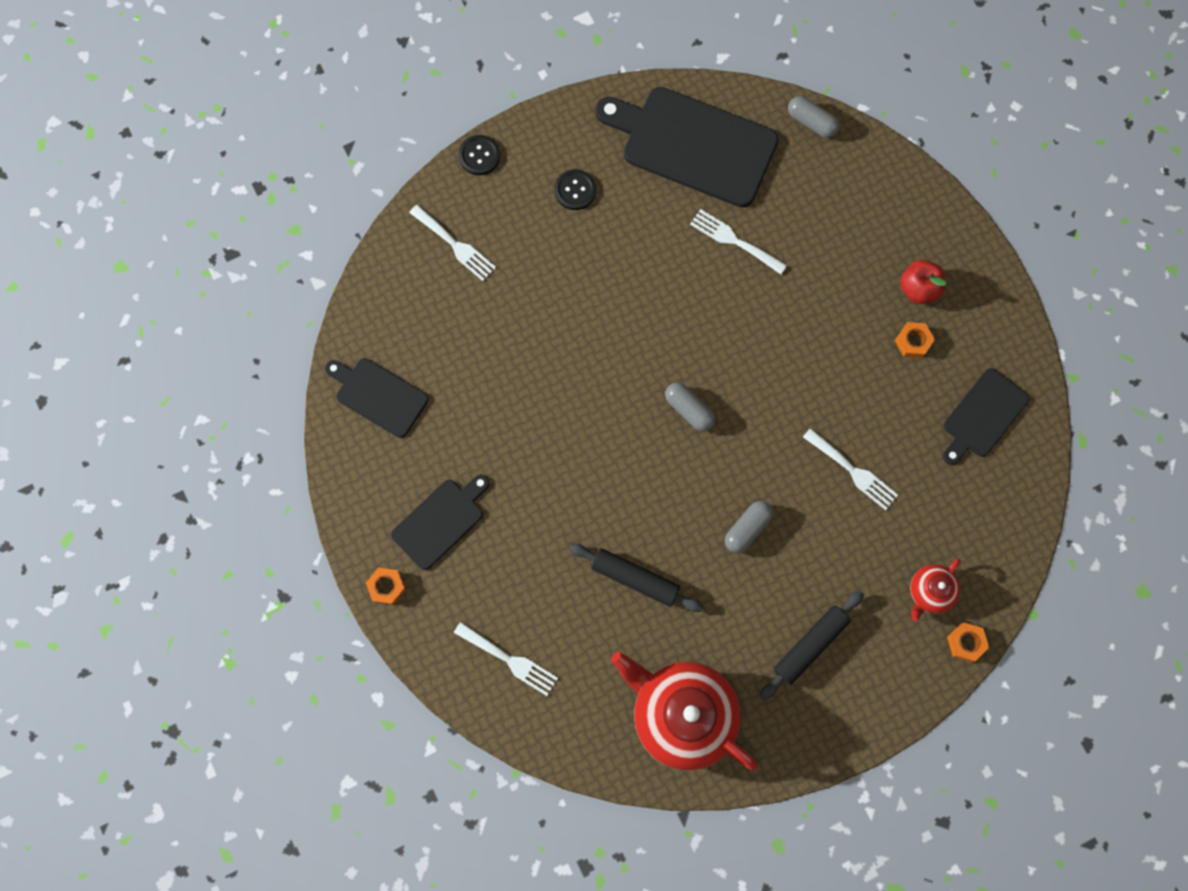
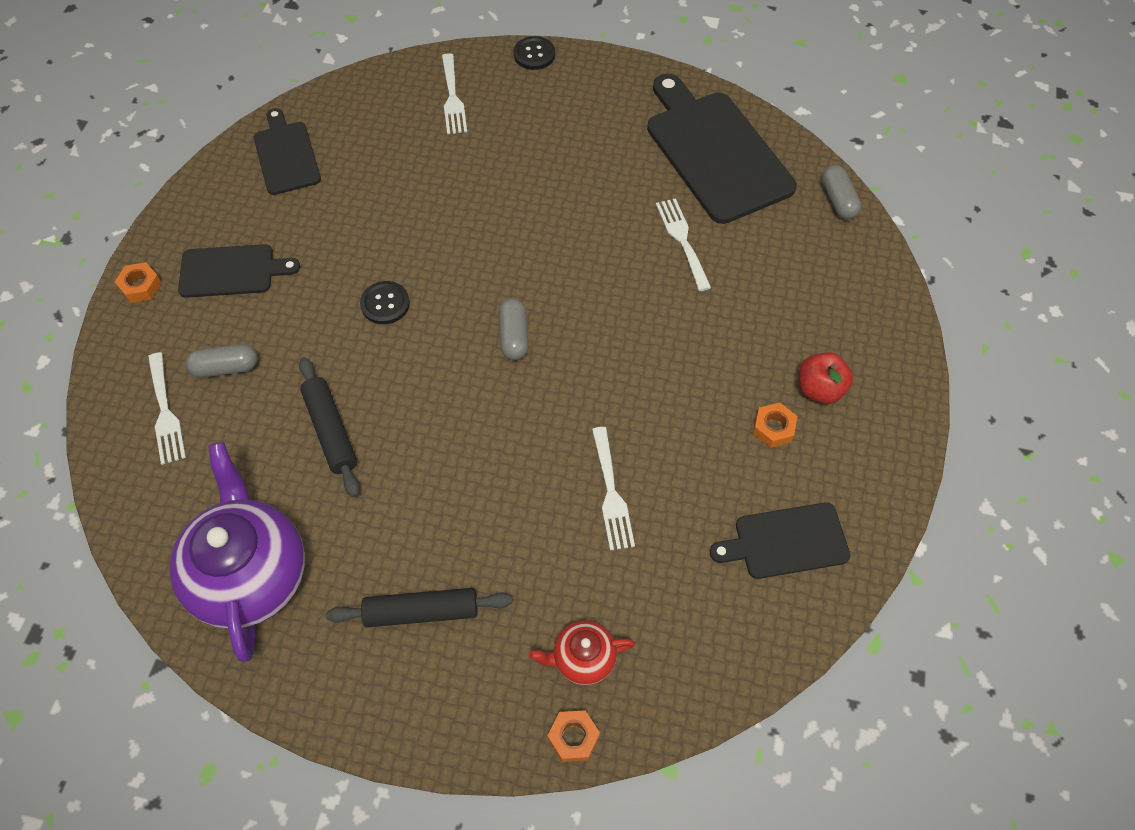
camera: 40 degrees right, 15 degrees down
(575, 190) = (584, 122): black button -> black button (385, 304)
(681, 714) = (249, 574): red teapot -> purple teapot
(747, 529) = (467, 467): grey capsule -> grey capsule (225, 368)

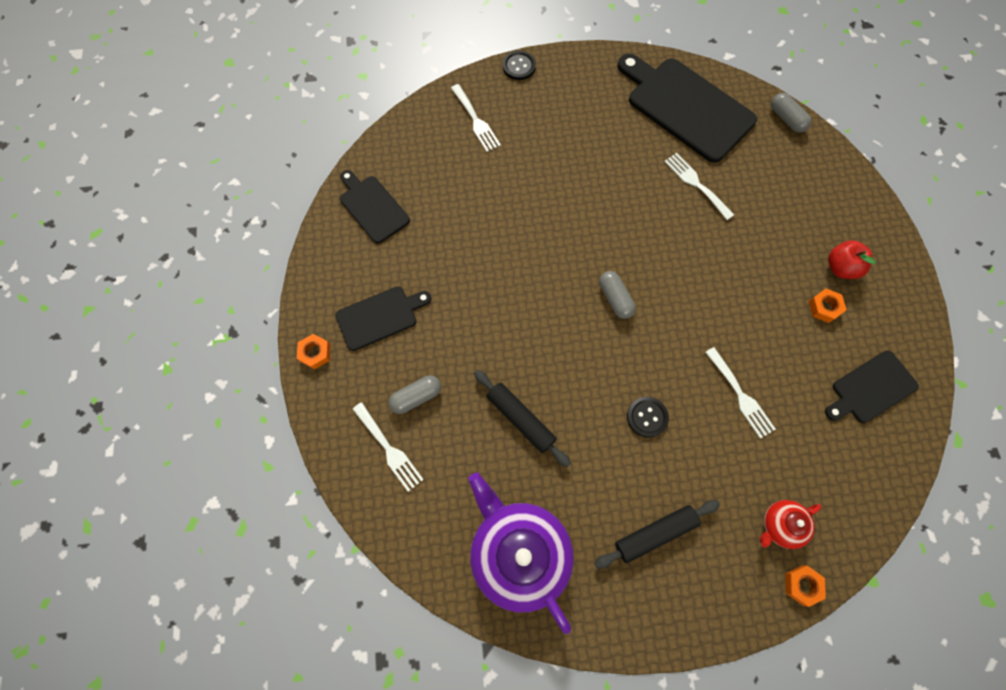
camera: 20 degrees left, 10 degrees up
(385, 304) = (509, 304): black button -> black button (647, 417)

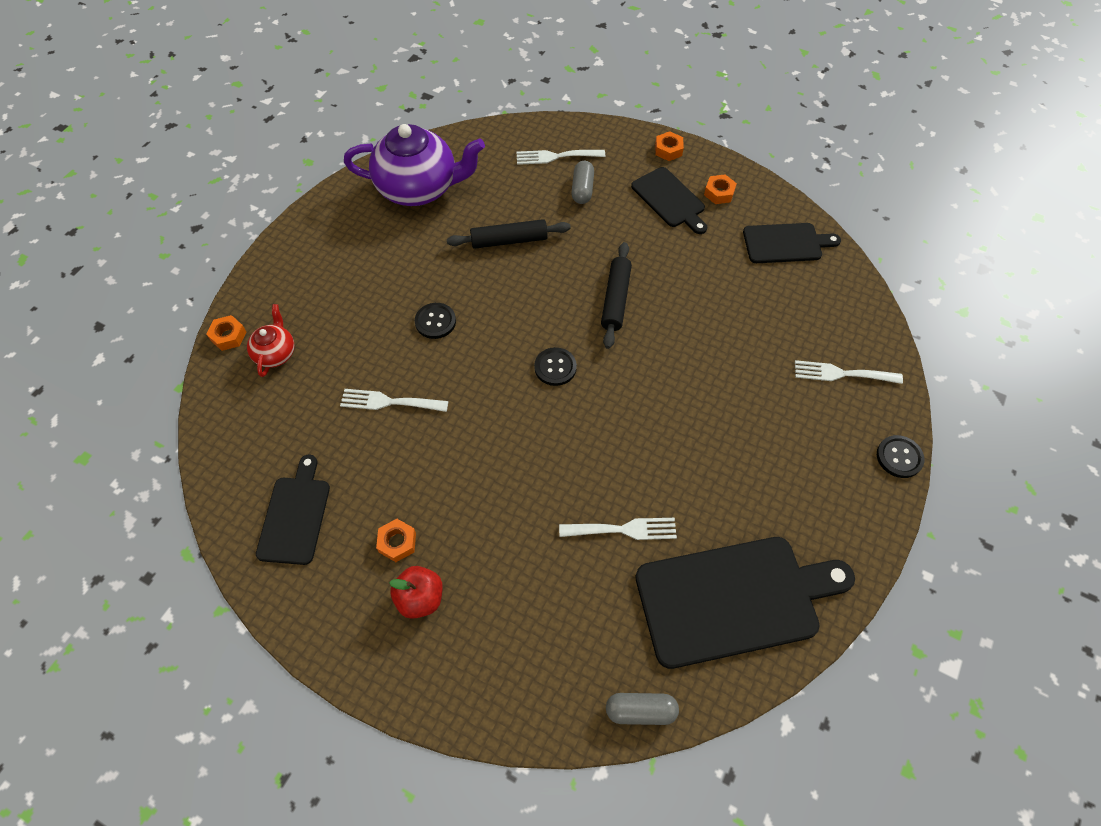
camera: 125 degrees right, 10 degrees down
(345, 282) = (719, 193): none -> orange nut
(380, 317) = (670, 199): black cutting board -> black cutting board turned 45 degrees counterclockwise
(615, 298) = (555, 367): grey capsule -> black button
(655, 534) = (352, 270): black rolling pin -> black rolling pin (615, 299)

